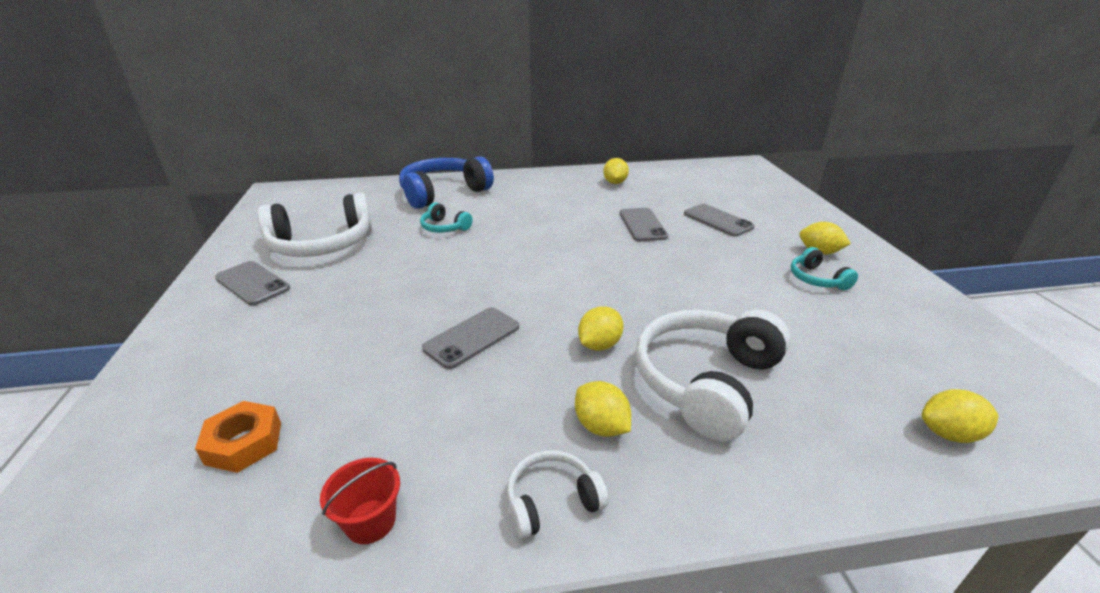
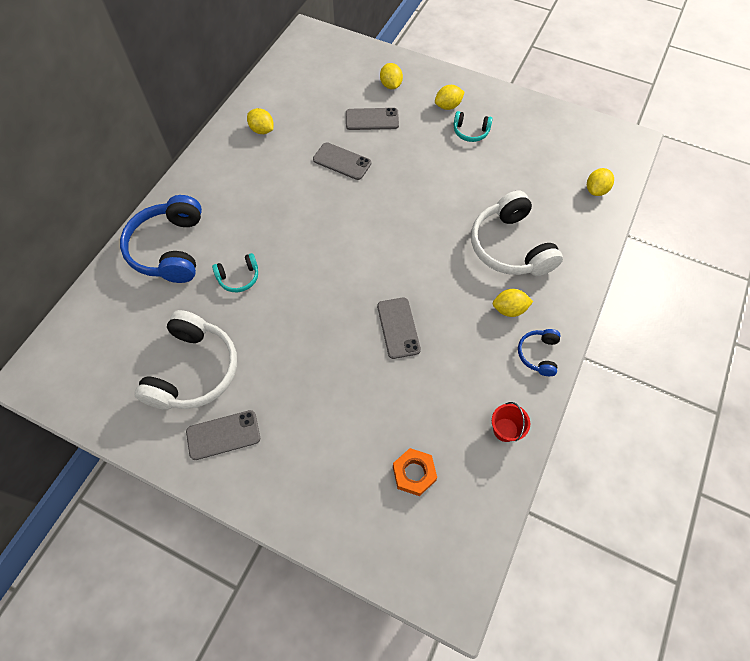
camera: 55 degrees left, 30 degrees up
(552, 501) = (538, 354): white headphones -> blue headphones
(599, 345) = (450, 271): yellow lemon -> yellow lemon (391, 85)

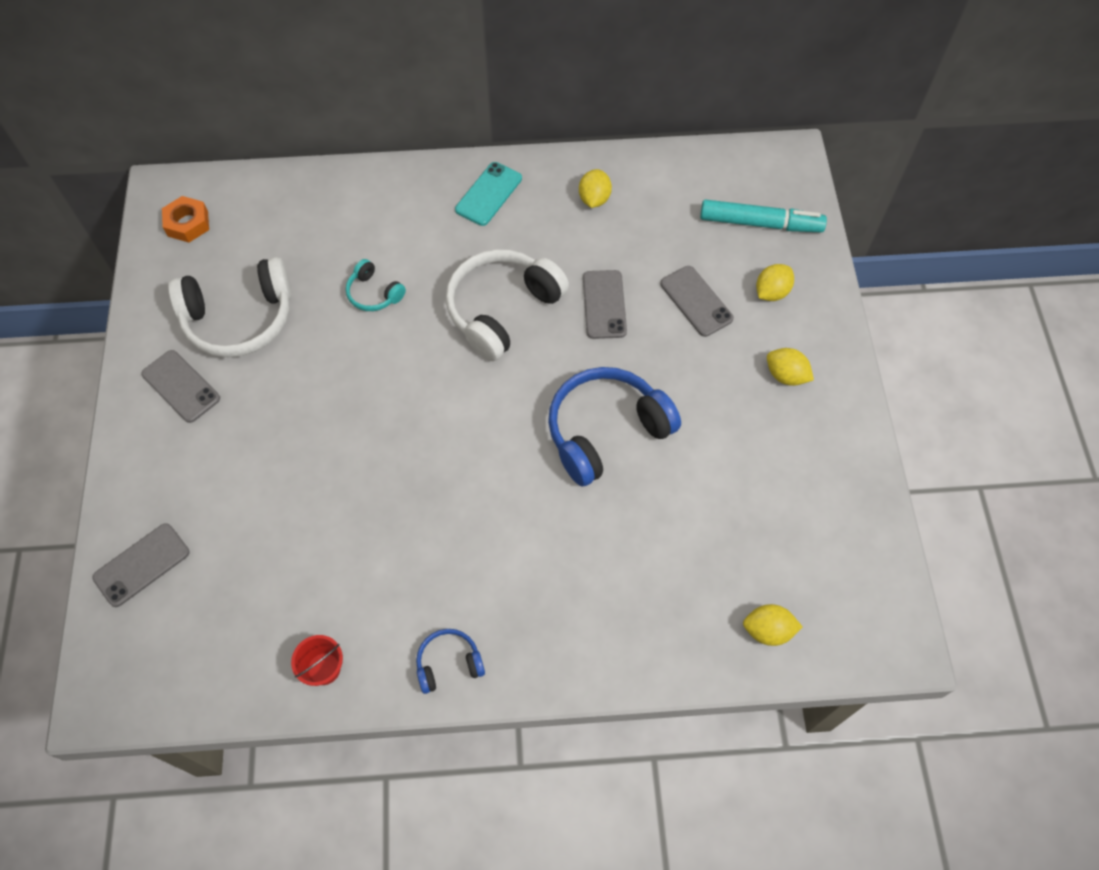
camera: 60 degrees right, 0 degrees up
(170, 249) = (373, 211): blue headphones -> blue headphones (606, 432)
(212, 180) = (488, 194): none -> turquoise phone
(341, 67) = (759, 223): none -> turquoise marker
(398, 328) = (399, 486): grey phone -> grey phone (142, 565)
(414, 473) = (222, 593): orange nut -> orange nut (187, 223)
(470, 132) = (760, 424): turquoise headphones -> none
(509, 309) = (496, 600): yellow lemon -> none
(510, 247) = (595, 559): white headphones -> white headphones (502, 310)

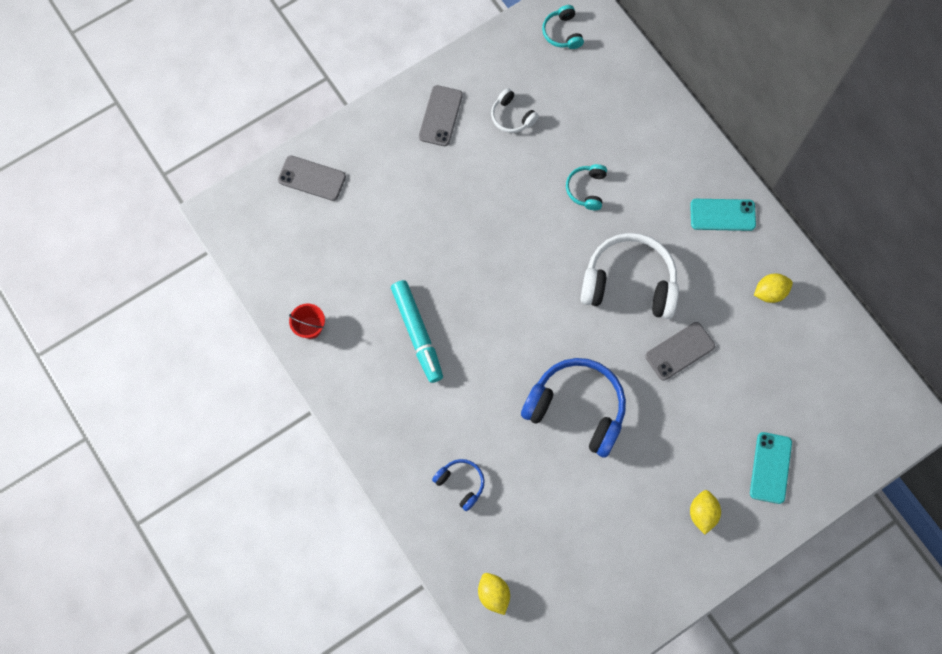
camera: 60 degrees right, 10 degrees up
(187, 223) = (562, 32): orange nut -> turquoise headphones
(239, 318) = (512, 116): white headphones -> white headphones, size x0.49
(449, 664) = (355, 400): blue headphones -> blue headphones (460, 484)
(696, 301) = (725, 416): grey phone -> none
(759, 223) = (830, 427): turquoise marker -> turquoise marker (417, 333)
(771, 292) = (770, 468): yellow lemon -> turquoise phone

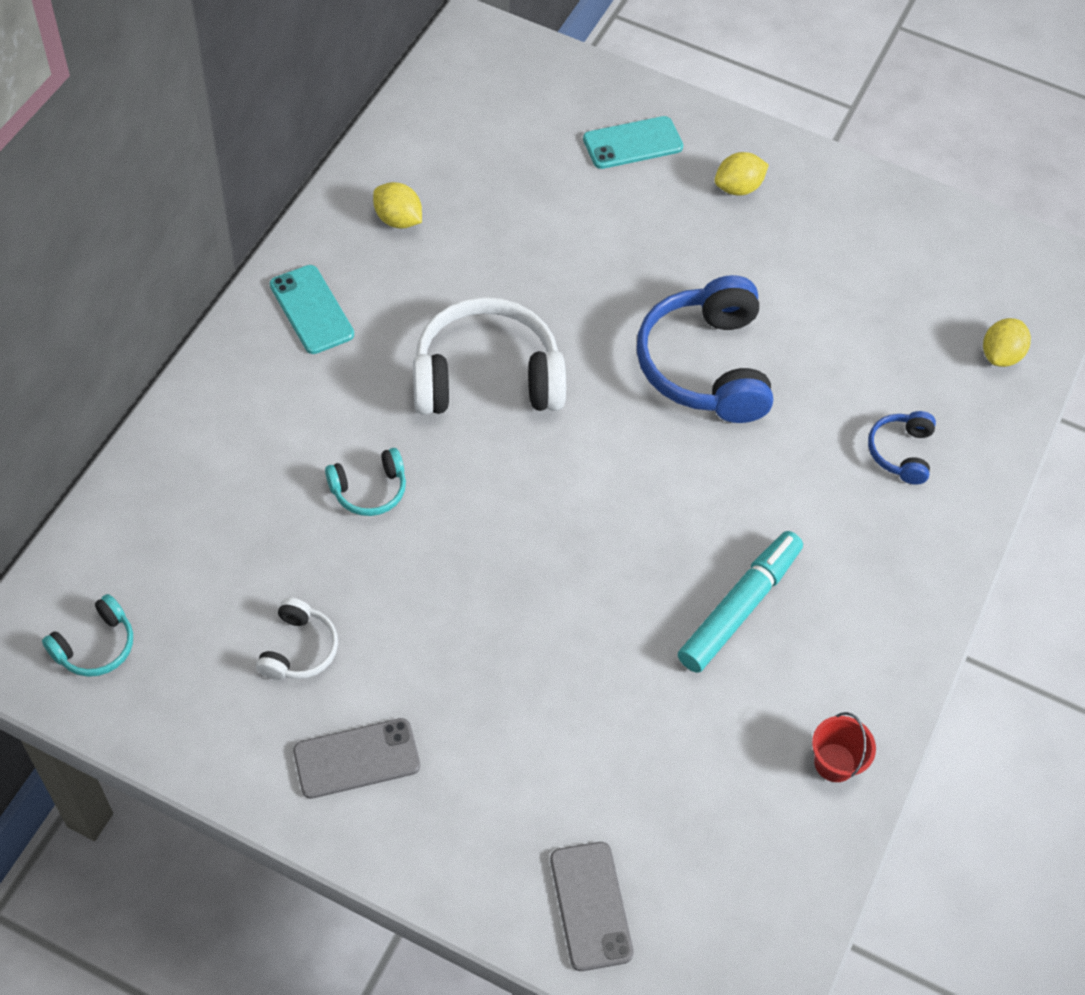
camera: 125 degrees left, 15 degrees down
(629, 283) = (486, 378): white headphones -> white headphones turned 105 degrees clockwise
(679, 351) = (546, 285): grey phone -> none

